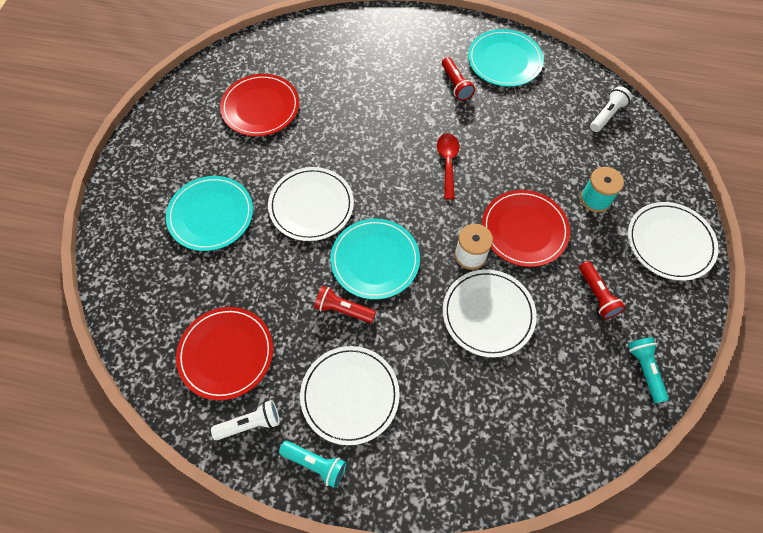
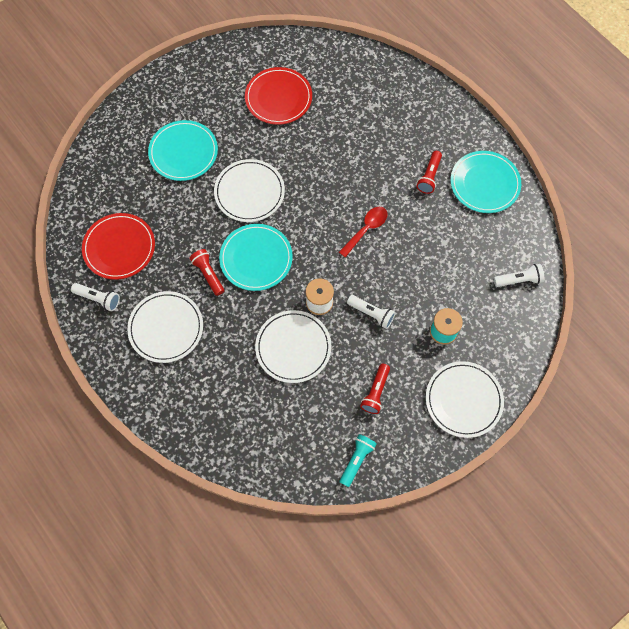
camera: 40 degrees right, 5 degrees up
(315, 464) = (113, 350): turquoise flashlight -> none
(524, 230) = (372, 314): red plate -> white flashlight

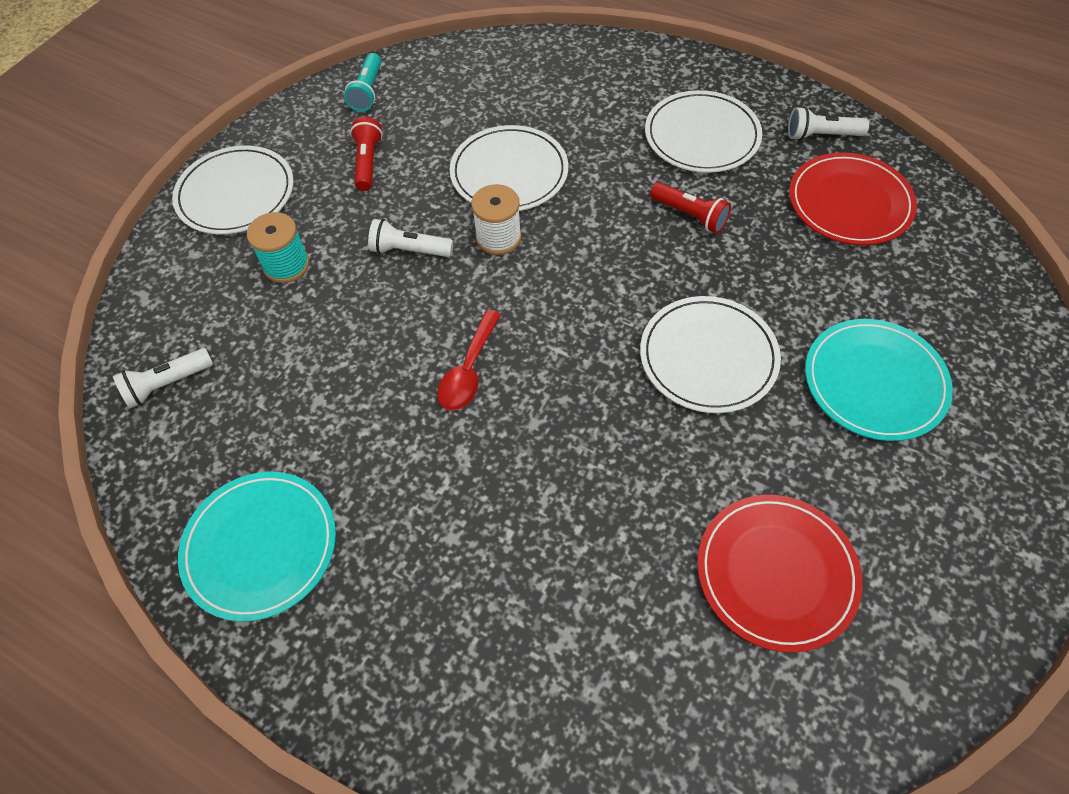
camera: 160 degrees right, 10 degrees down
(256, 258) = (631, 261): turquoise plate -> none
(429, 176) = (381, 517): red flashlight -> none

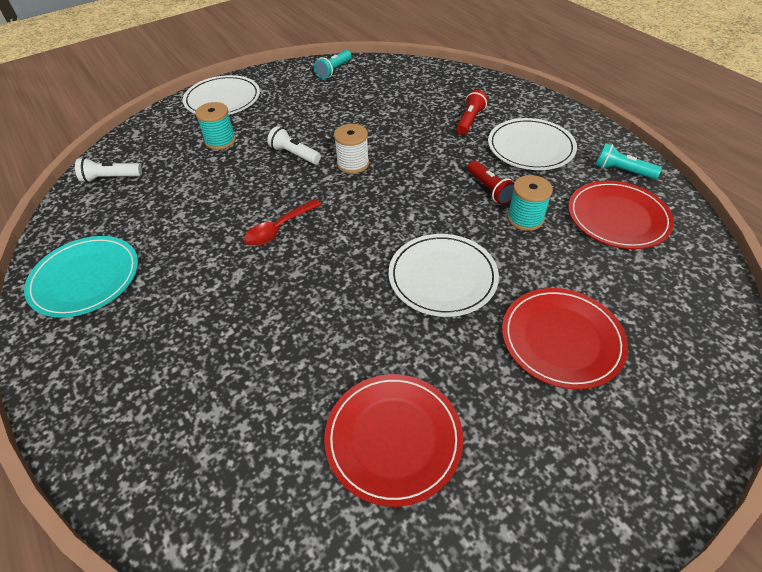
camera: 25 degrees right, 10 degrees down
(367, 162) = (306, 104): red flashlight -> red flashlight (469, 120)
(509, 172) = (386, 132): white plate -> none
(752, 242) = (525, 218): none -> turquoise spool
(821, 135) = (622, 171): white flashlight -> turquoise flashlight
(874, 382) = (561, 339): turquoise plate -> red plate

